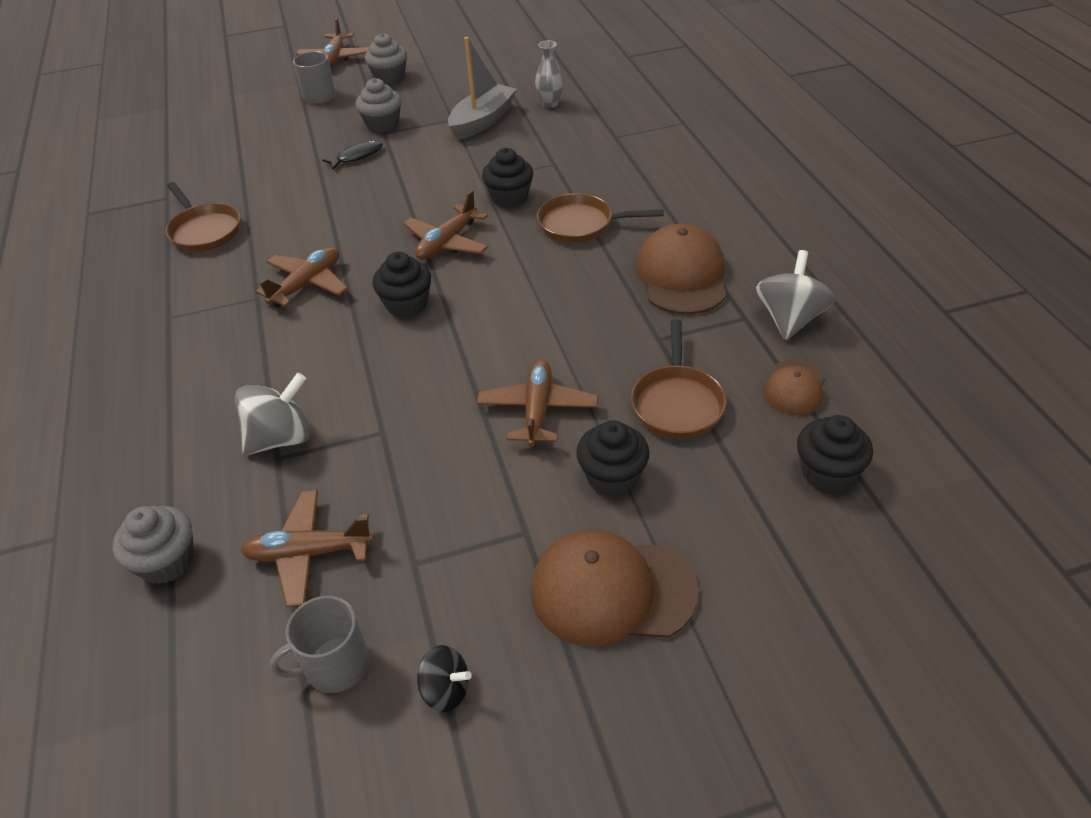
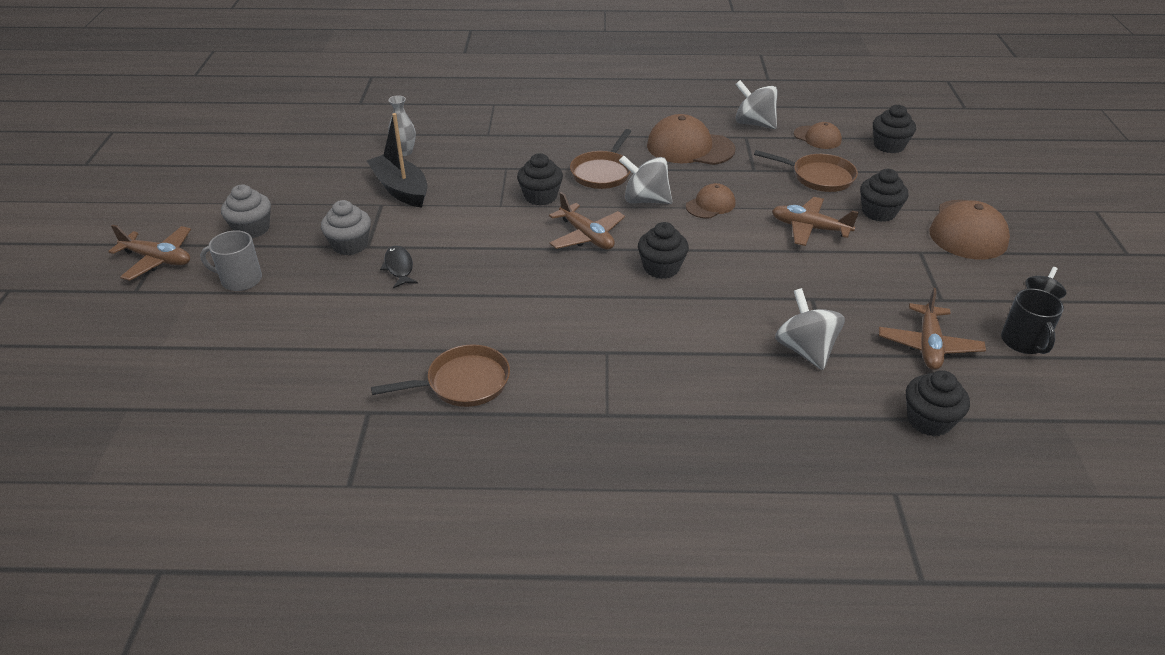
camera: 75 degrees left, 5 degrees down
(167, 561) = (929, 420): grey cupcake -> black cupcake
(307, 284) = (603, 319): brown plane -> none
(335, 665) = (1023, 342): grey mug -> black mug
(482, 121) = (401, 189): grey boat -> black boat
(538, 266) = (645, 200): none -> grey spinning top
(552, 316) = (710, 205): none -> brown cap

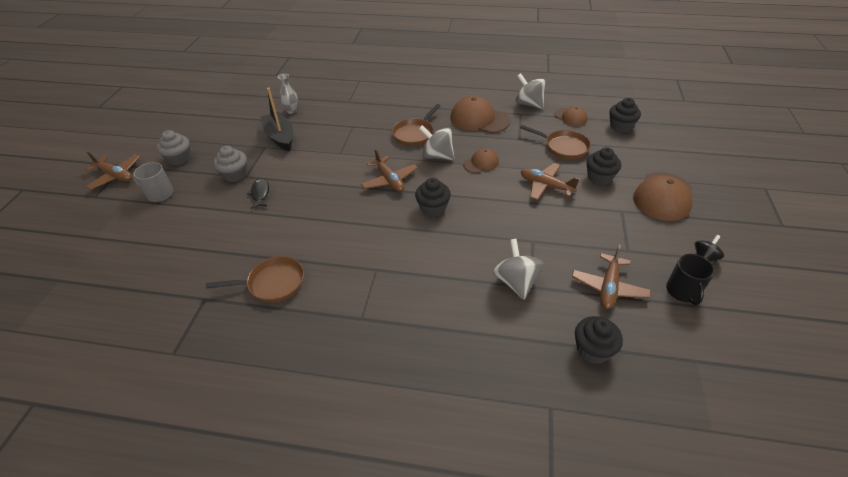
camera: 10 degrees right, 5 degrees up
(540, 196) = (368, 148): black cupcake -> none

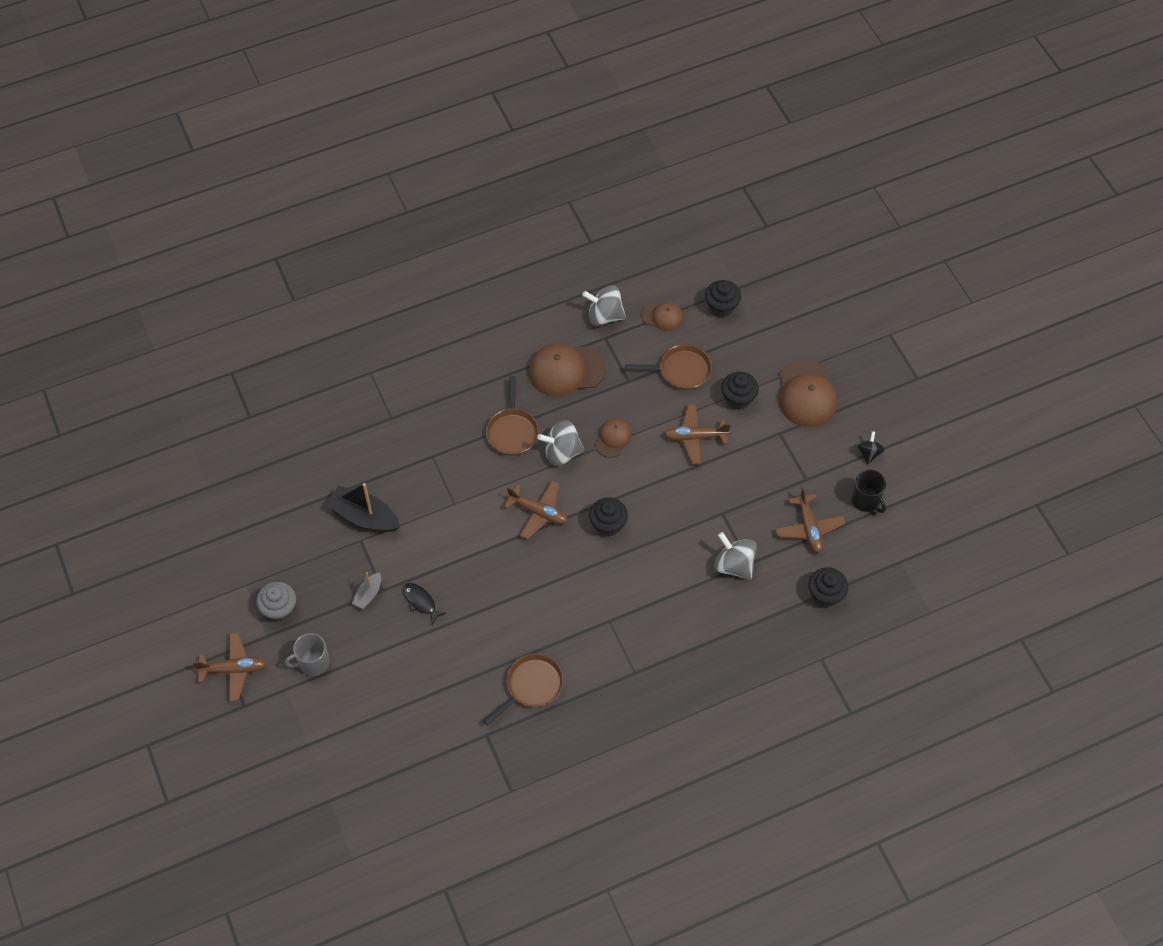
camera: 35 degrees left, 15 degrees up
(235, 175) = (368, 594): grey cupcake -> grey boat
(291, 111) = (336, 469): grey vase -> none

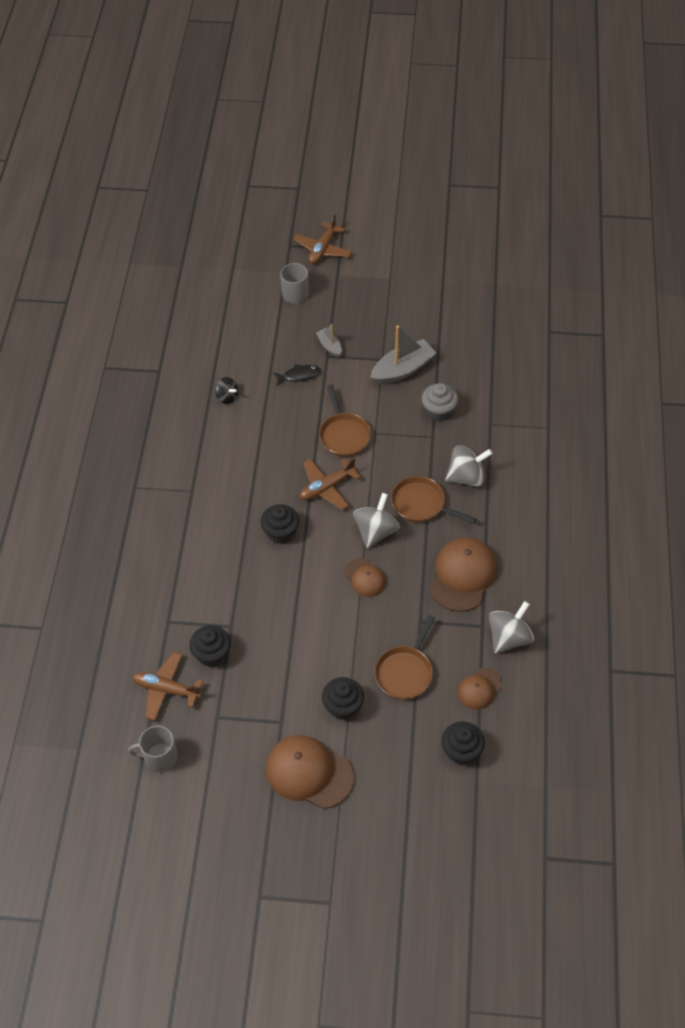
camera: 120 degrees right, 5 degrees down
(279, 608) = (355, 290): grey cupcake -> grey cupcake (438, 410)
(364, 516) = (402, 370): black boat -> grey boat
(531, 686) = (175, 414): brown pan -> brown pan (344, 435)
(695, 437) = (323, 645): brown plane -> none
(734, 565) = (174, 608): grey spinning top -> grey spinning top (466, 477)
(825, 594) = (95, 665): black cupcake -> black cupcake (212, 654)
(866, 500) = (159, 757): black mug -> grey mug
(869, 453) = (206, 791): black spinning top -> black spinning top (227, 397)

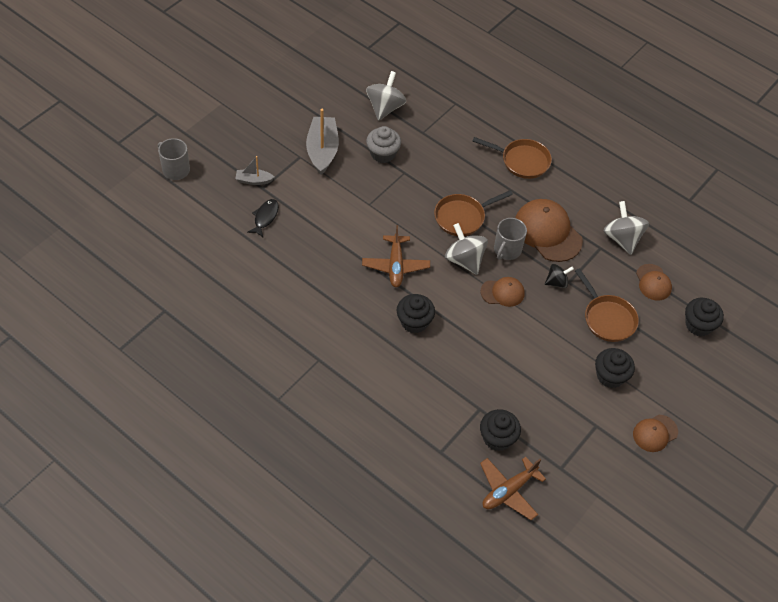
camera: 60 degrees left, 0 degrees up
(159, 757) = (571, 533): grey mug -> grey mug (507, 250)
(227, 397) = (241, 278): black spinning top -> black spinning top (556, 282)
(309, 773) = (655, 433): brown cap -> brown cap, size x0.56
(323, 249) = (146, 124): brown plane -> none
(344, 435) = (353, 224): brown pan -> brown pan (522, 161)
(466, 477) = (460, 175): grey spinning top -> grey spinning top (385, 108)

